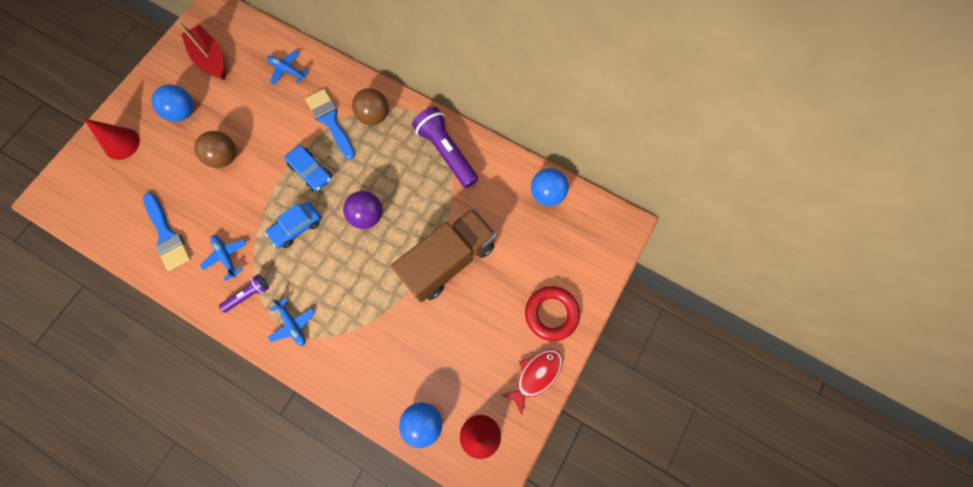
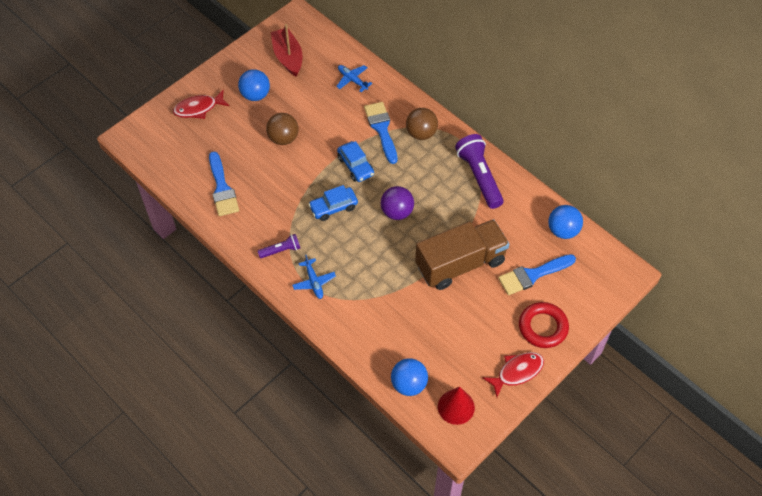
camera: 15 degrees right, 15 degrees down
(121, 143) = (198, 108): red cone -> red fish
(226, 256) = (268, 216): blue plane -> none
(527, 254) = (533, 275): none -> blue brush

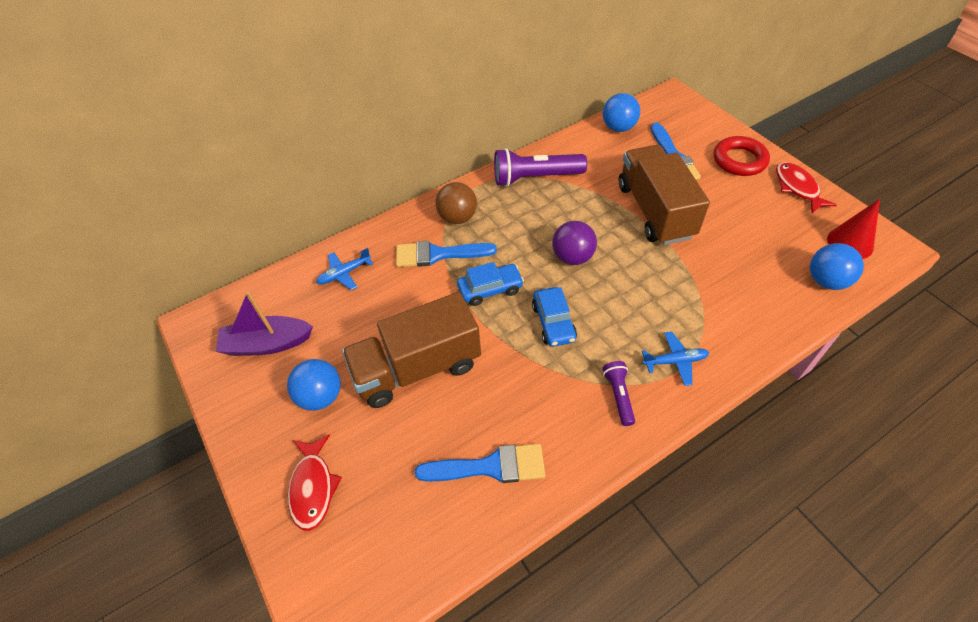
camera: 75 degrees left, 5 degrees down
(283, 138) = (417, 368): brown ball -> brown truck
(288, 57) = (267, 344): red boat -> purple boat

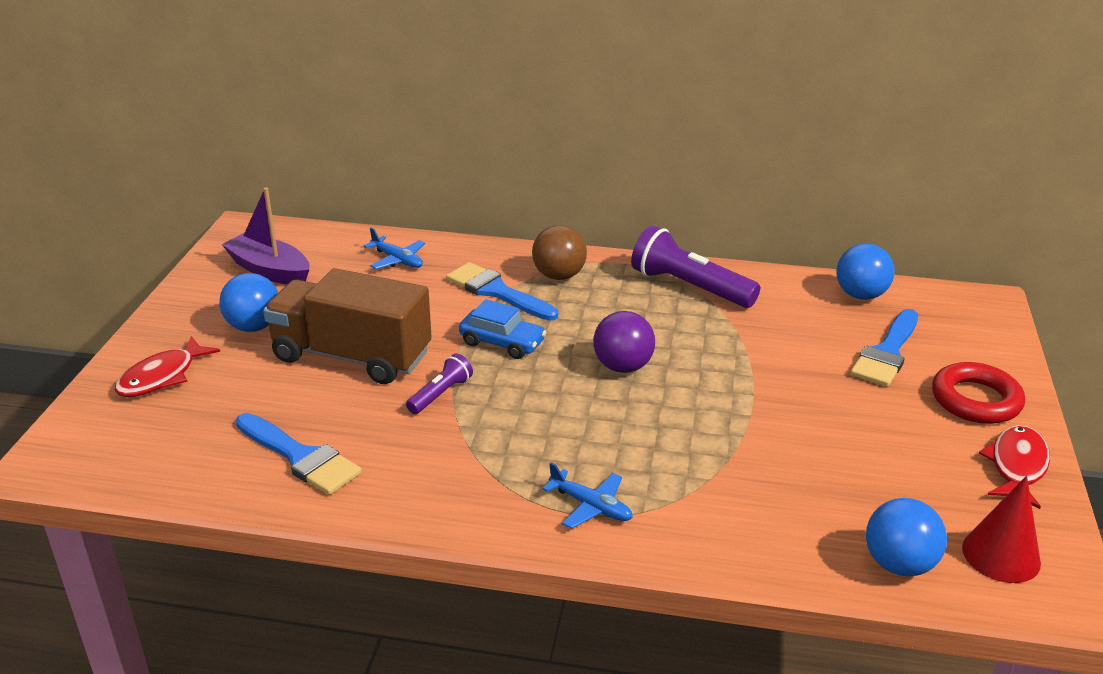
camera: 40 degrees right, 20 degrees down
(344, 273) = (397, 260): blue plane -> blue plane turned 150 degrees counterclockwise
(553, 322) = (520, 401): blue car -> none
(618, 395) = (490, 491): purple flashlight -> purple flashlight (441, 394)
(655, 211) = (780, 383): brown truck -> none

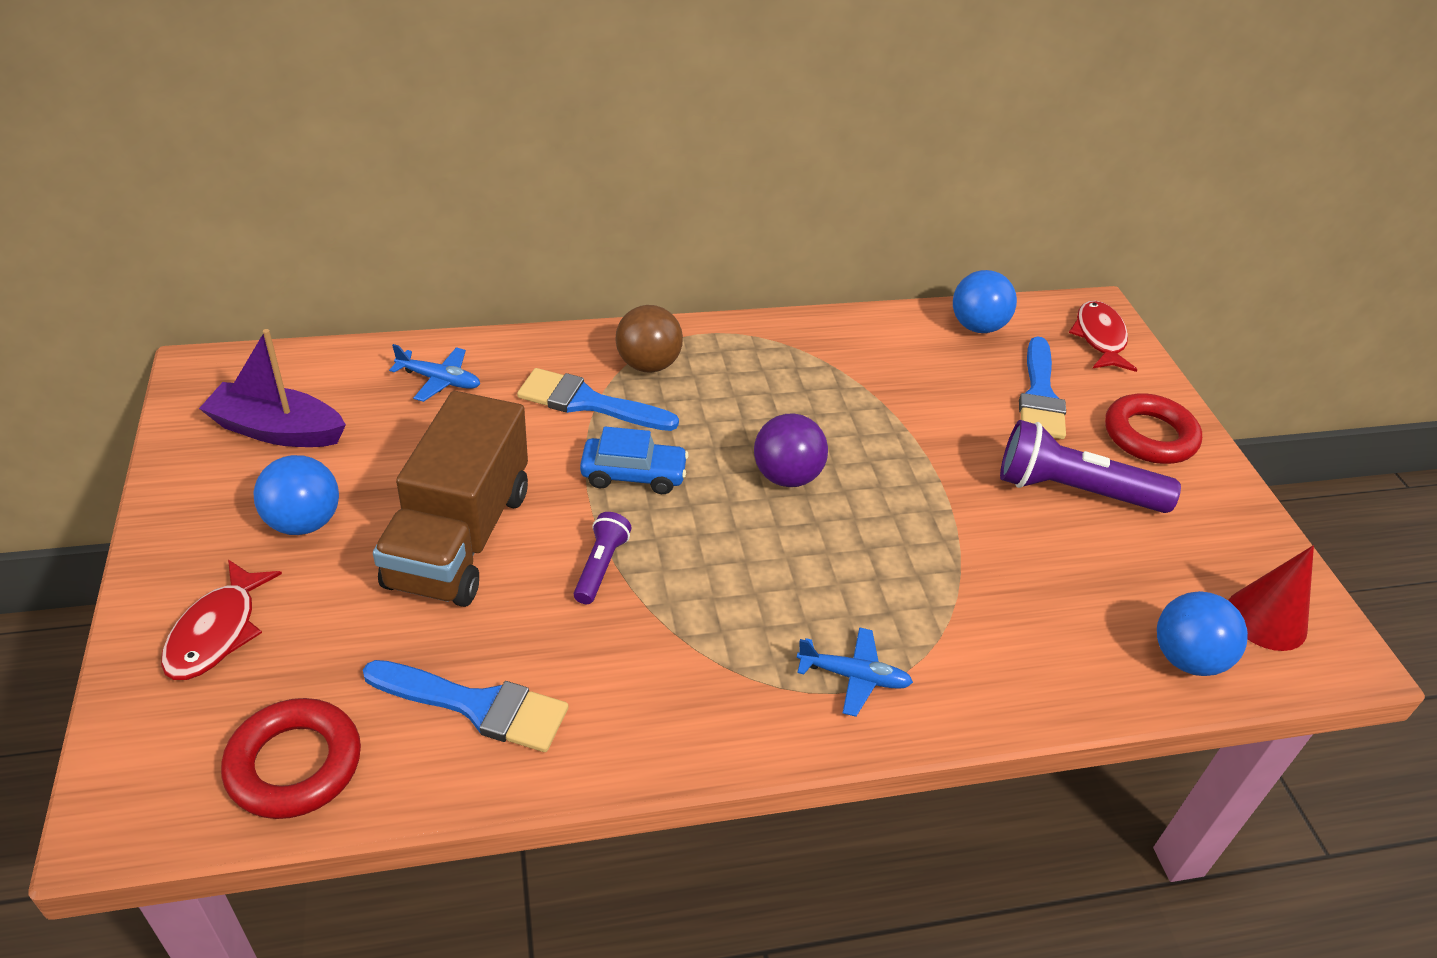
camera: 25 degrees left, 10 degrees up
(163, 461) = (294, 764): none -> red ring
(352, 356) = (460, 538): brown truck -> brown truck turned 75 degrees counterclockwise
(689, 287) = (800, 351): purple flashlight -> purple flashlight (1073, 491)
(1016, 466) = (1225, 507): red fish -> red fish (1099, 338)

